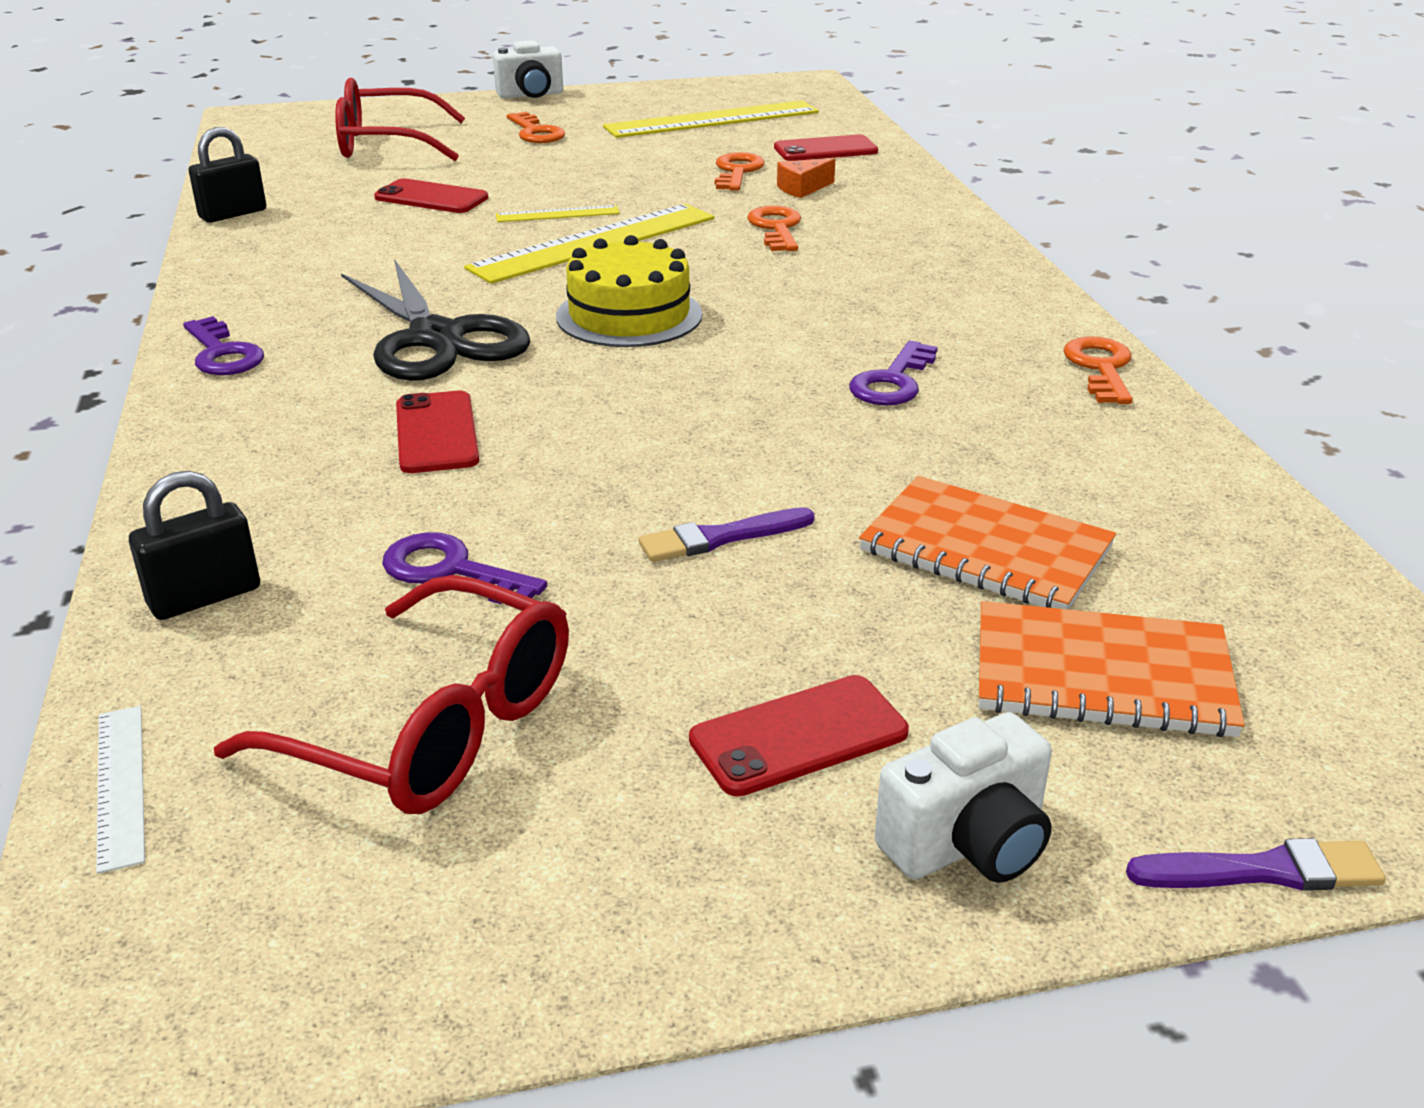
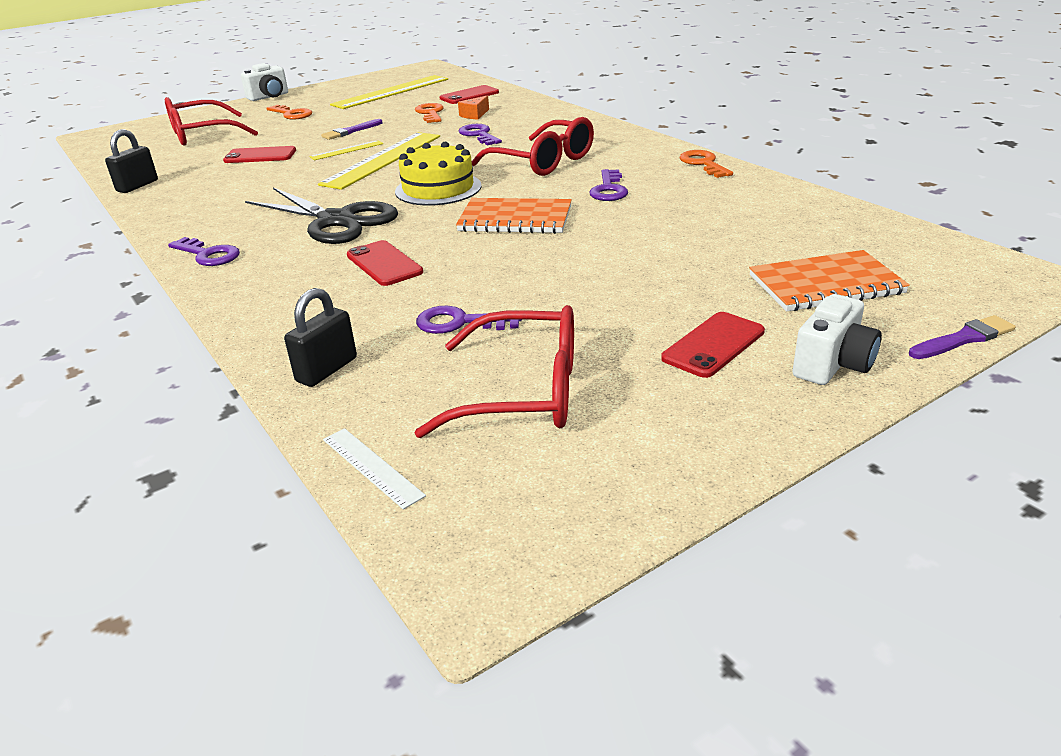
camera: 20 degrees left, 0 degrees up
(720, 537) = (590, 274): purple brush -> purple brush (350, 131)
(776, 228) = (478, 135): orange key -> purple key
(834, 303) = (544, 162): none -> red glasses
(985, 549) = (724, 248): orange notebook -> orange notebook (515, 219)

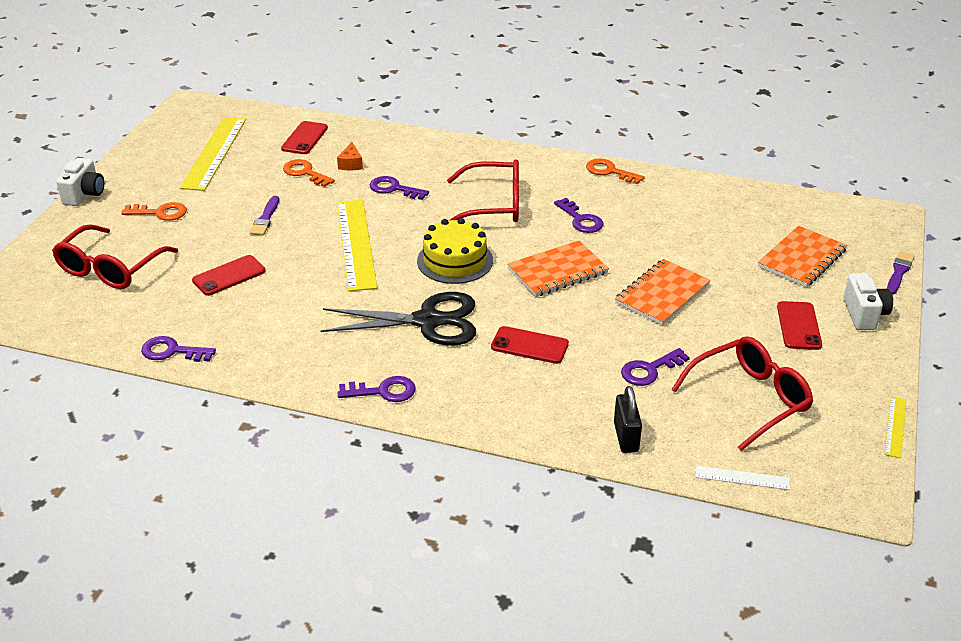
camera: 40 degrees left, 5 degrees up
(137, 186) = (172, 351): black padlock -> purple key
(347, 150) = (303, 243): yellow ruler -> yellow ruler (895, 427)
(590, 266) = (662, 294): none -> orange notebook

